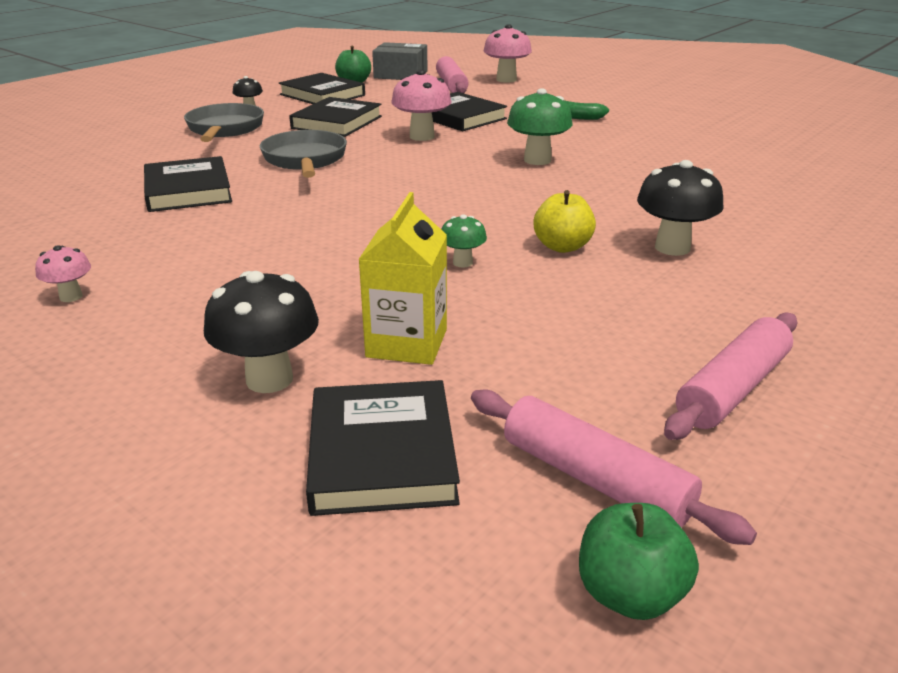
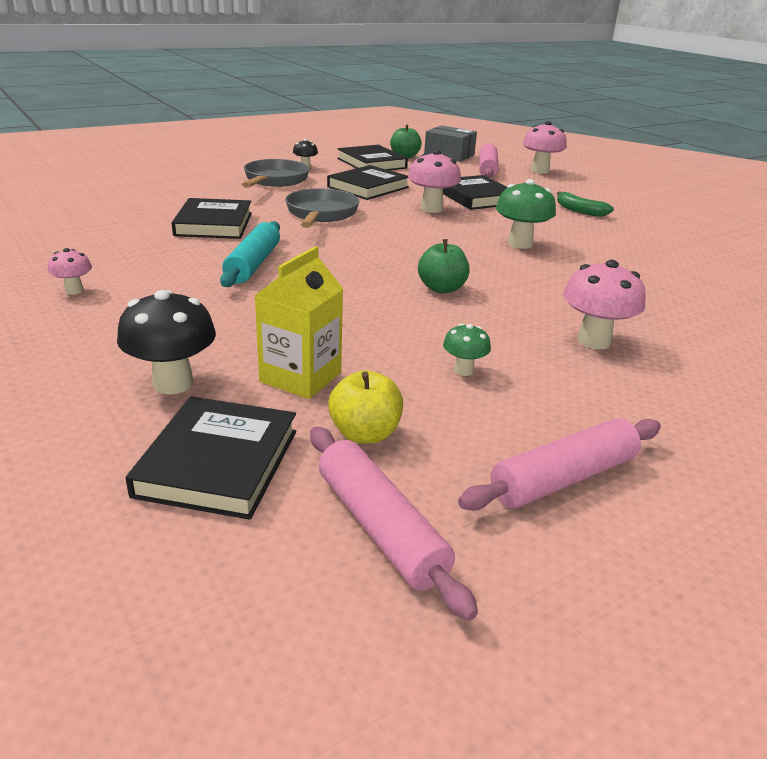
camera: 15 degrees right, 0 degrees up
(266, 229) = (253, 264): none -> turquoise rolling pin
(462, 263) = (393, 320): green mushroom -> green mushroom (463, 370)
(562, 247) = (491, 322): yellow apple -> yellow apple (365, 434)
(630, 594) = (342, 634): green apple -> green apple (441, 288)
(672, 248) = (593, 341): black mushroom -> pink mushroom

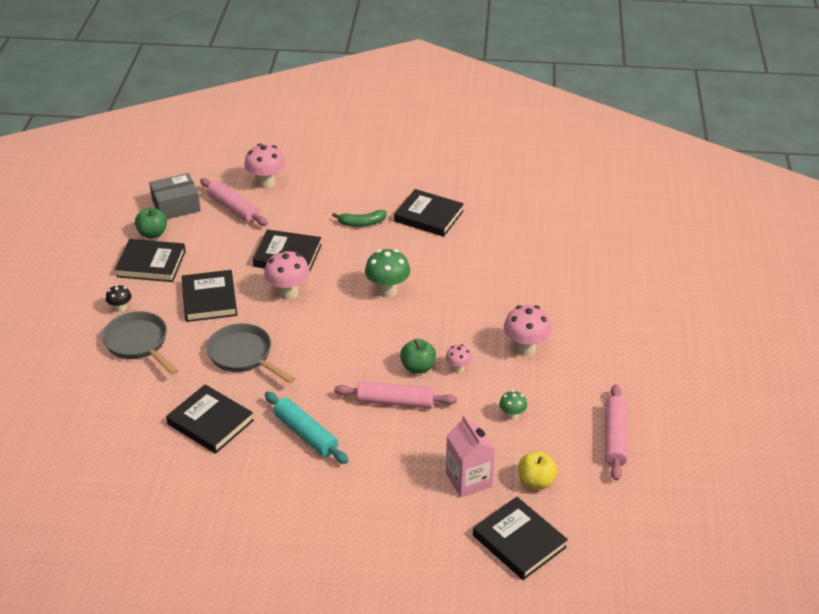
camera: 50 degrees left, 10 degrees up
(74, 291) = (273, 536): pink mushroom -> pink mushroom (458, 368)
(173, 383) = (435, 531): black mushroom -> none
(300, 377) = (468, 479): yellow carton -> pink carton
(379, 527) = (600, 511): pink rolling pin -> pink rolling pin (395, 402)
(658, 232) = (429, 216): none -> black book

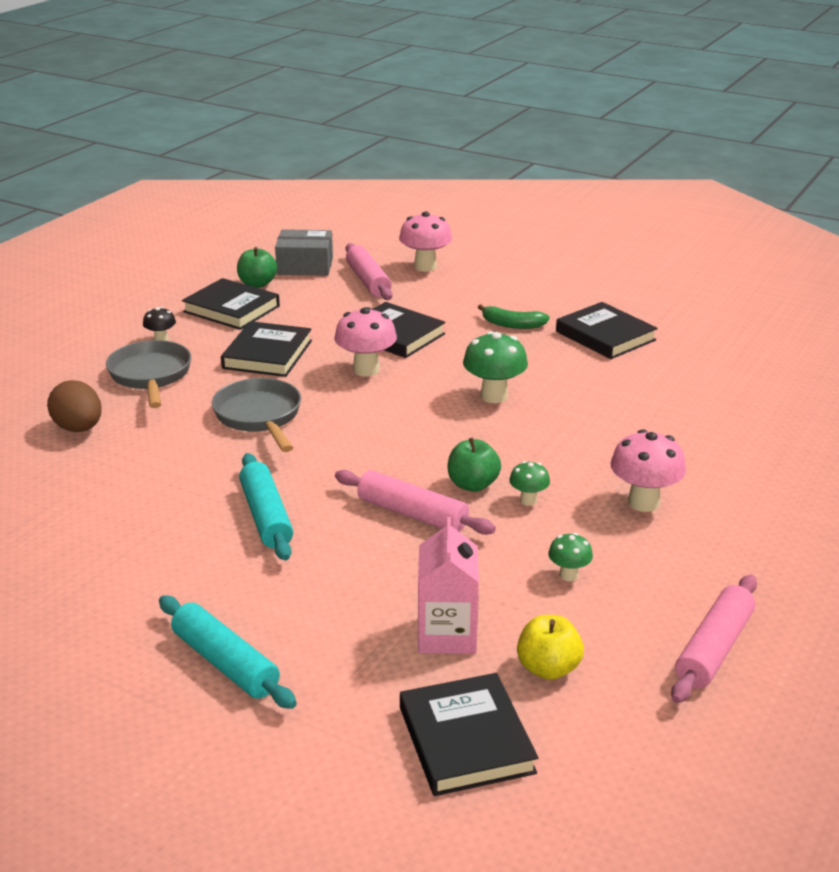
camera: 25 degrees right, 10 degrees down
(123, 405) = (79, 428): none -> brown egg
(210, 422) = (161, 472): black book -> none
(356, 543) = (226, 663): none -> turquoise rolling pin
(458, 368) = (528, 500): pink mushroom -> green mushroom

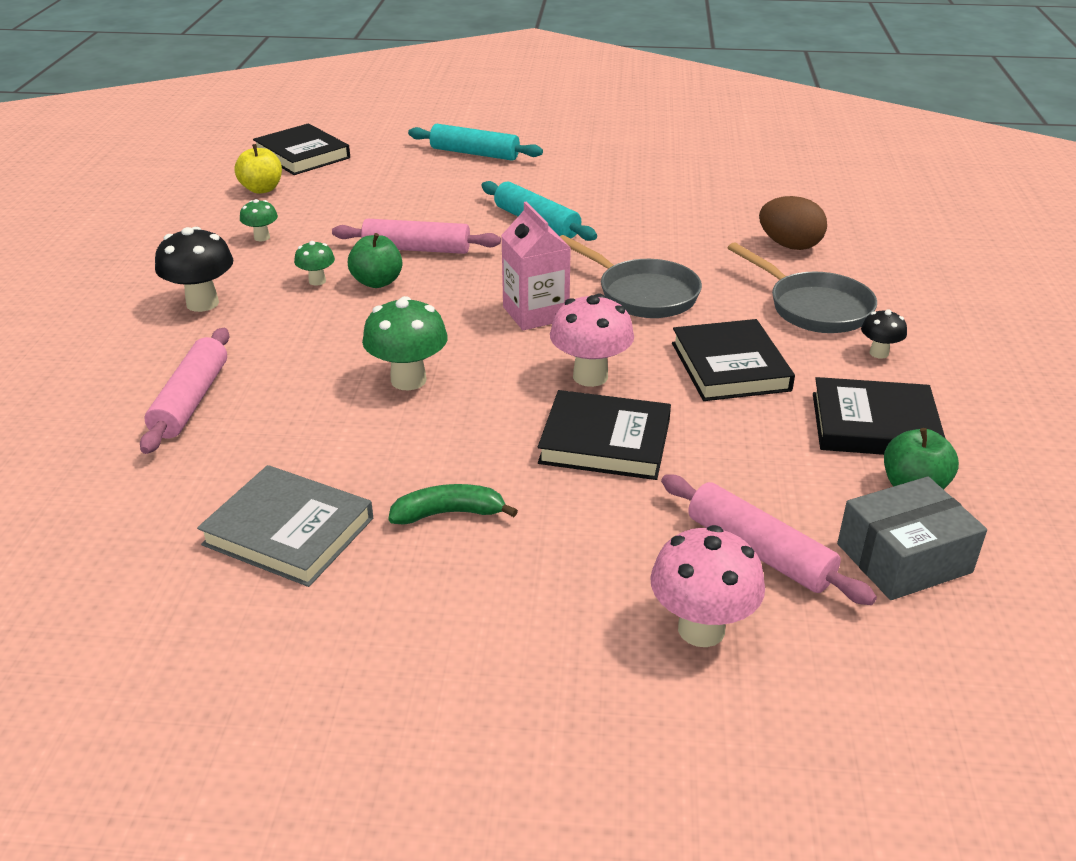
camera: 155 degrees right, 5 degrees up
(447, 634) = (340, 190): pink carton -> pink carton (535, 313)
(605, 336) = (289, 531): black book -> grey book
(643, 502) = (202, 303): pink mushroom -> black mushroom
(714, 649) = (140, 220): pink rolling pin -> pink rolling pin (191, 400)

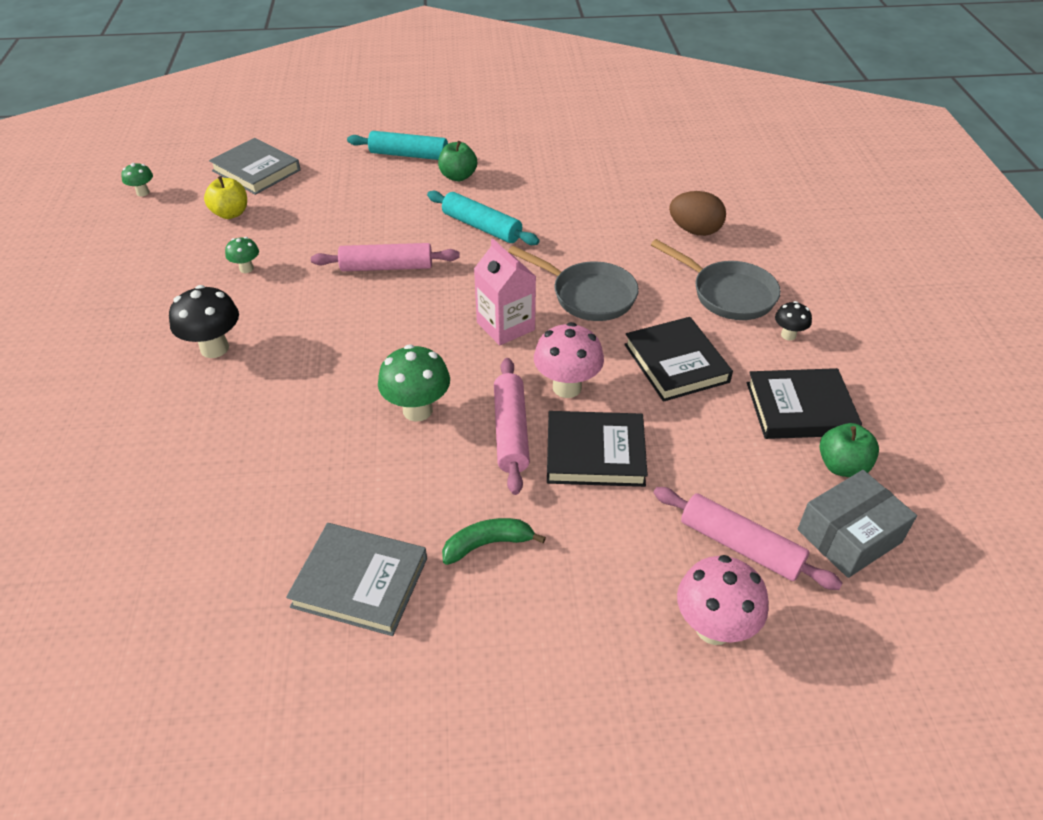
camera: 10 degrees left, 10 degrees up
(191, 400) = (235, 456): pink rolling pin -> pink rolling pin (510, 431)
(302, 155) = (256, 170): black book -> grey book
(317, 281) = (309, 312): green mushroom -> green mushroom (143, 193)
(377, 282) = (362, 307): green apple -> green apple (458, 176)

